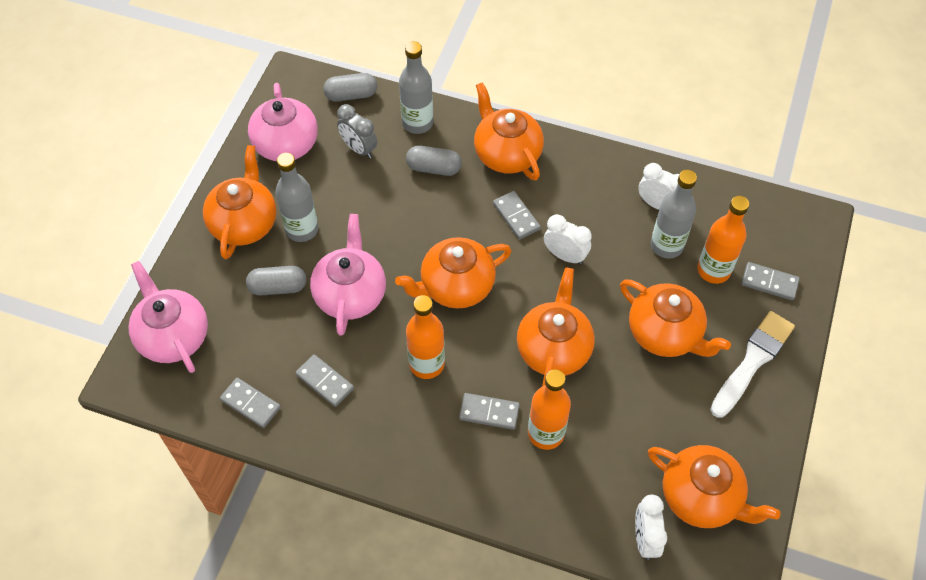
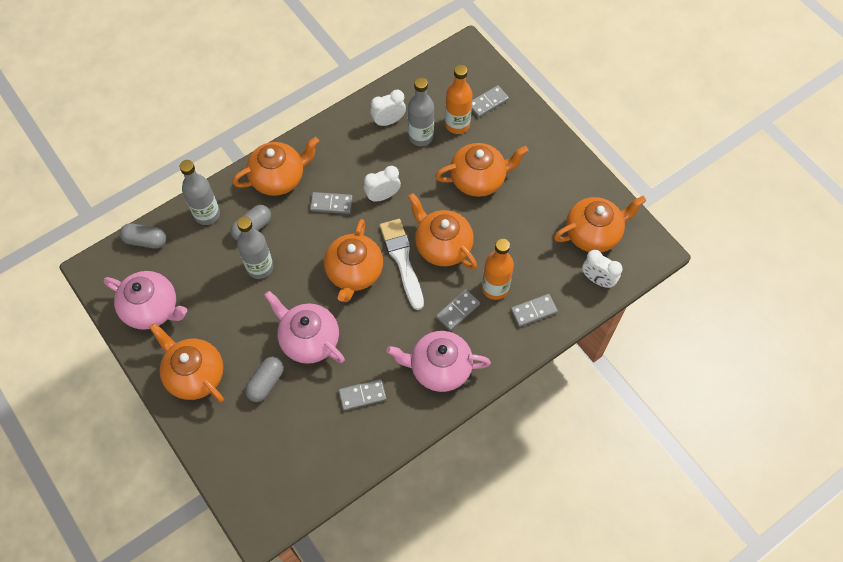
camera: 55 degrees left, 5 degrees up
(173, 336) = (250, 475): pink teapot -> pink teapot (439, 368)
(250, 404) = (343, 452): grey domino -> grey domino (533, 311)
(302, 229) = (232, 340): grey bottle -> grey bottle (260, 267)
(351, 95) = (145, 240): grey capsule -> grey capsule turned 75 degrees clockwise
(359, 149) = (196, 264): grey clock -> none
(426, 364) = (397, 325): orange bottle -> none
(506, 154) = (279, 178): orange teapot -> orange teapot turned 150 degrees clockwise
(752, 361) = (530, 147): white brush -> white brush (402, 260)

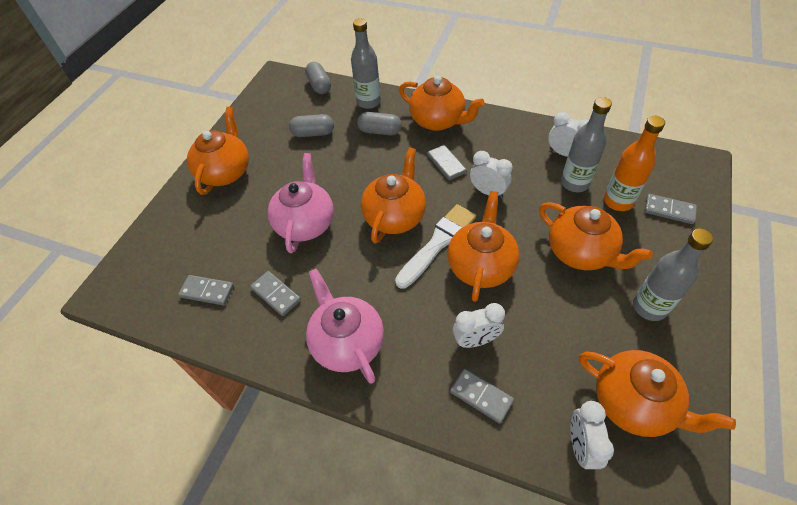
camera: 60 degrees right, 10 degrees down
(152, 309) = (266, 119): pink teapot -> none
(260, 267) = (348, 155): grey bottle -> grey bottle (649, 307)
(266, 382) = (245, 218): grey capsule -> grey capsule (313, 133)
(354, 272) = (395, 216): orange teapot -> orange teapot turned 135 degrees clockwise
(457, 310) = (422, 321): grey domino -> grey domino (207, 291)
(495, 288) = (476, 340): orange bottle -> white clock

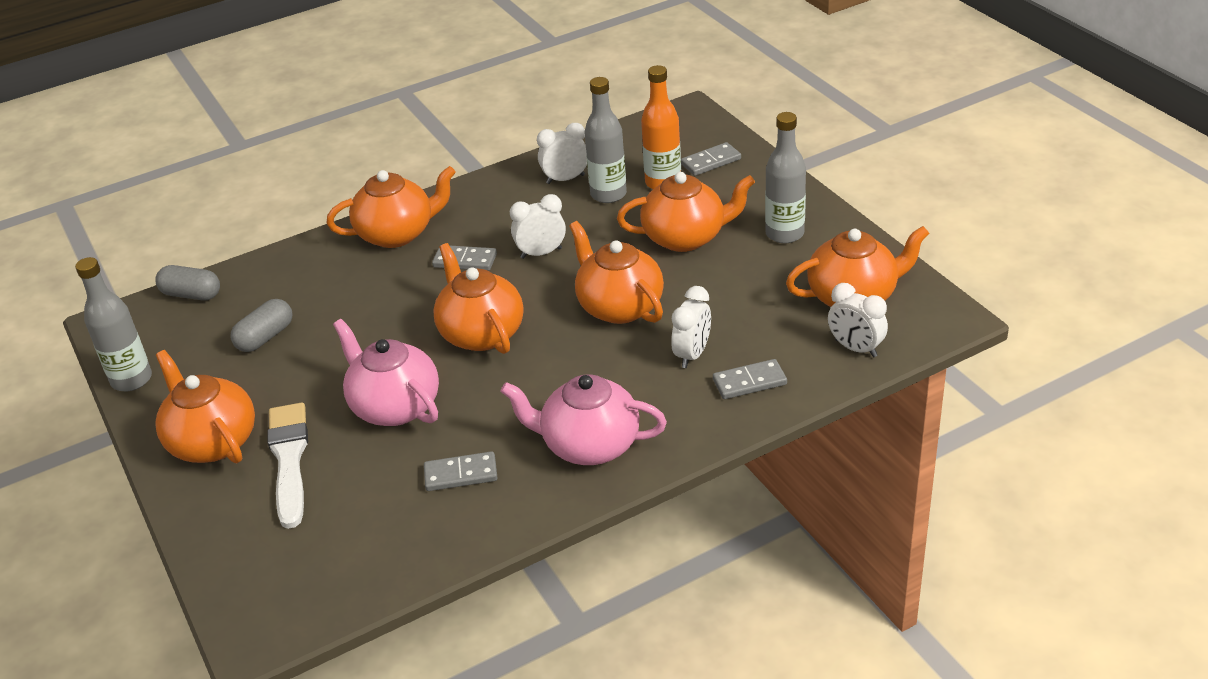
camera: 50 degrees left, 15 degrees down
(207, 291) = (381, 532): grey domino -> none
(368, 102) = (286, 269): grey bottle -> grey bottle (131, 380)
(380, 131) = (345, 283): grey capsule -> none
(438, 243) = (555, 321): white brush -> white brush (289, 459)

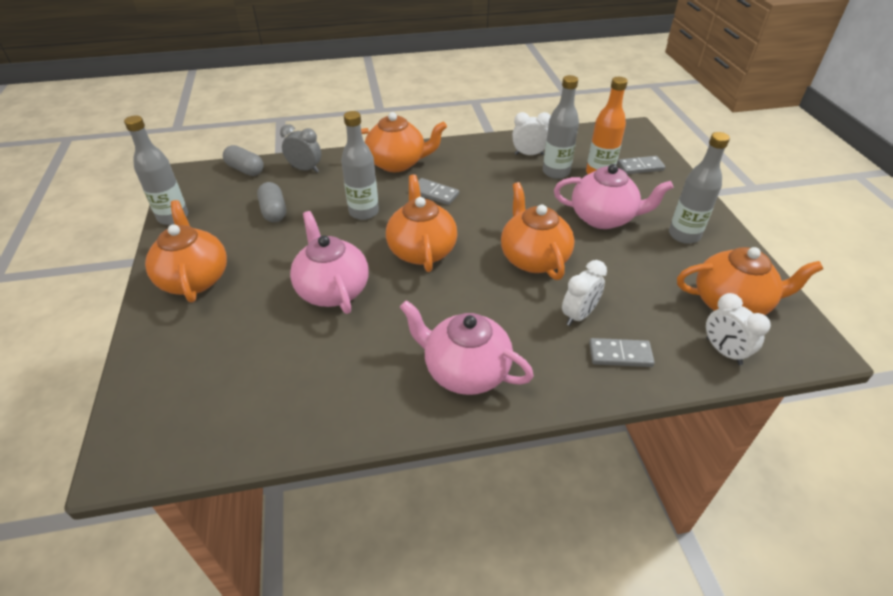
camera: 15 degrees right, 5 degrees up
(265, 337) = (274, 211): grey capsule -> grey capsule turned 75 degrees counterclockwise
(275, 273) = (305, 169): none -> grey clock
(289, 459) = (237, 309): white brush -> none
(385, 307) = (364, 212): none -> grey bottle
(461, 474) = (353, 364): grey domino -> none
(541, 253) = (490, 202): white clock -> none
(685, 237) = (603, 218): orange teapot -> pink teapot

